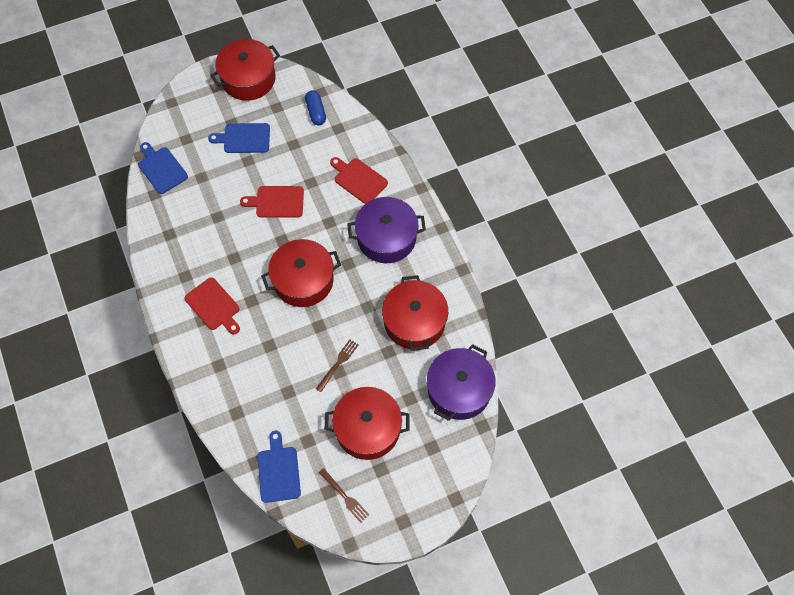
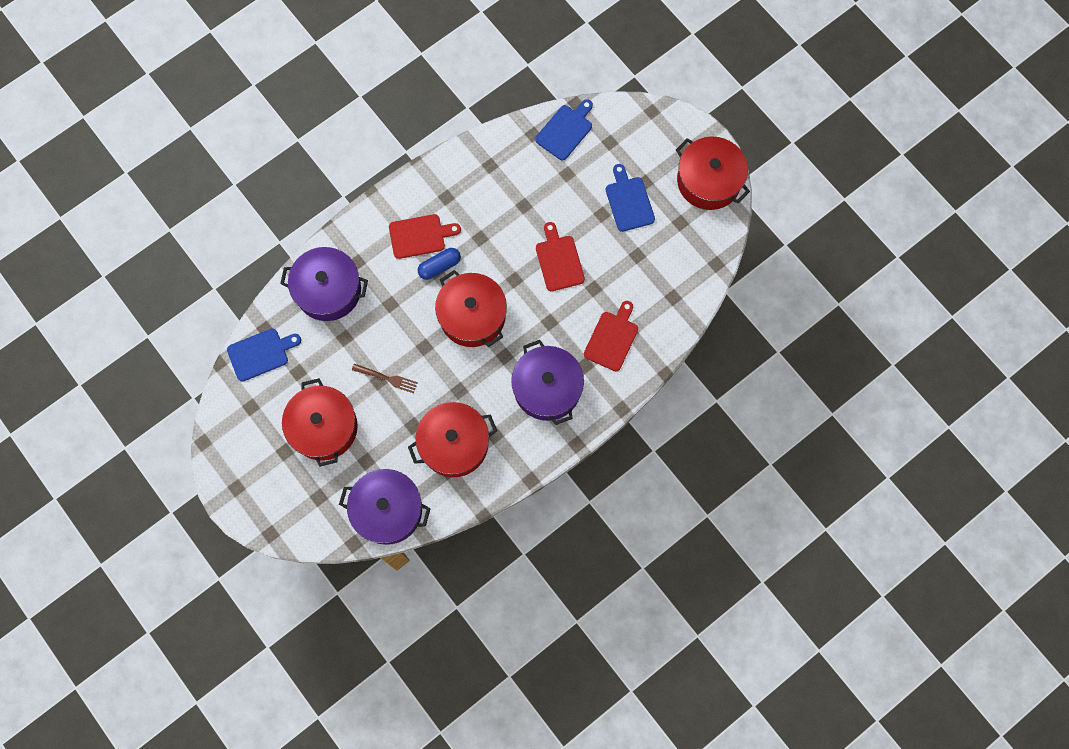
camera: 75 degrees right, 10 degrees up
(214, 306) = (420, 236): red cutting board -> red cutting board turned 135 degrees counterclockwise
(237, 396) = (328, 290): none -> purple pot
(316, 112) = (687, 267): blue capsule -> blue capsule (439, 266)
(345, 497) = (249, 424): brown fork -> none

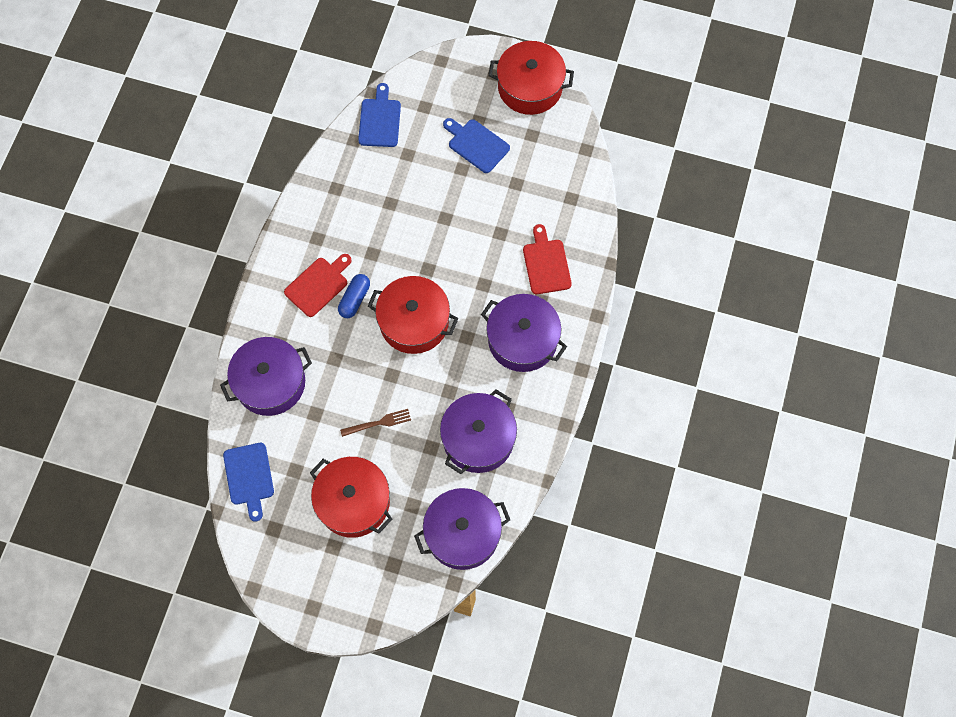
camera: 35 degrees left, 5 degrees down
(261, 354) = (249, 477): blue cutting board -> blue cutting board turned 135 degrees clockwise
(454, 444) = (478, 439): red pot -> purple pot
(559, 260) = (454, 229): red cutting board -> none

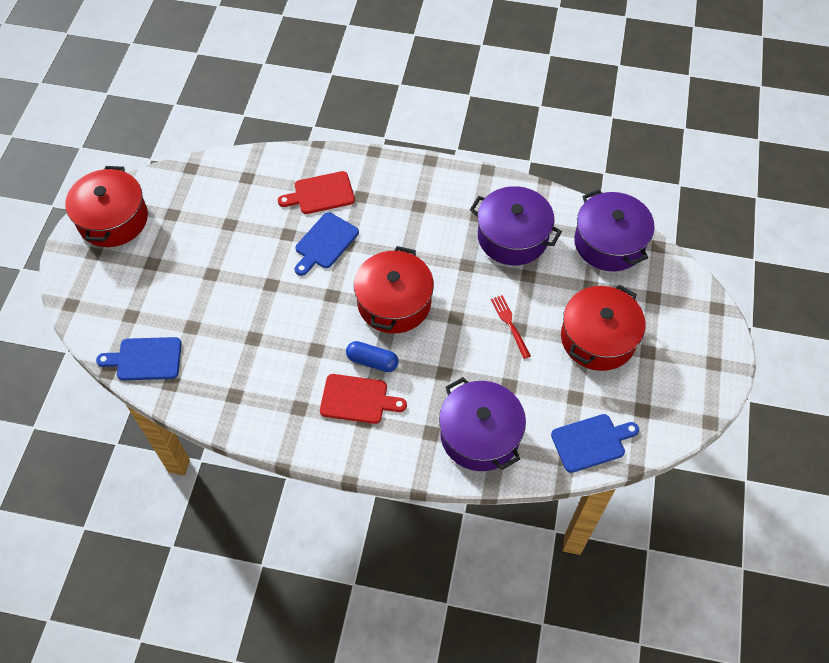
camera: 95 degrees left, 10 degrees down
(318, 285) = (357, 399): red cutting board -> red cutting board turned 150 degrees clockwise
(379, 423) = (509, 324): brown fork -> red fork
(476, 144) = (181, 262): blue cutting board -> blue cutting board (325, 243)
(522, 340) = (404, 208): purple pot -> none

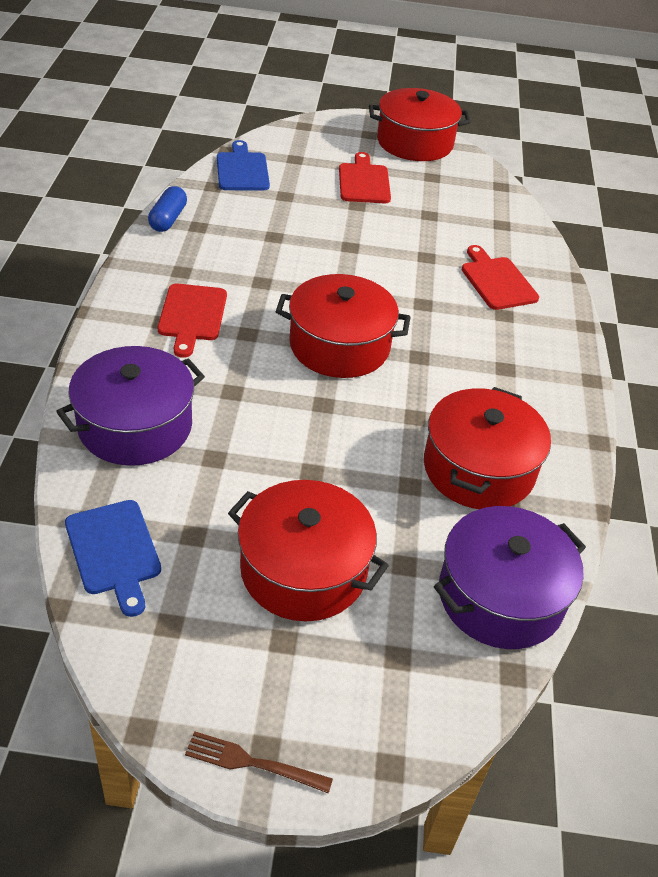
camera: 80 degrees right, 15 degrees down
(175, 265) = (364, 182): none -> red cutting board
(325, 243) = (420, 286): blue cutting board -> none
(372, 361) = (247, 327): blue capsule -> blue capsule (168, 219)
(509, 324) = (319, 461): red fork -> none
(512, 237) = (479, 468): purple pot -> red pot
(722, 369) = (252, 763): none -> brown fork

